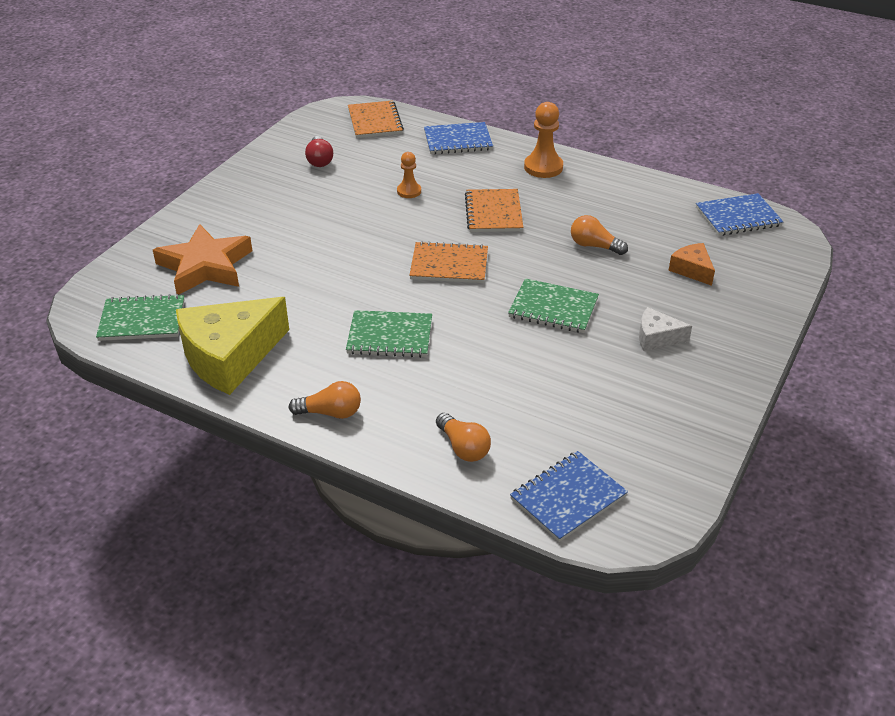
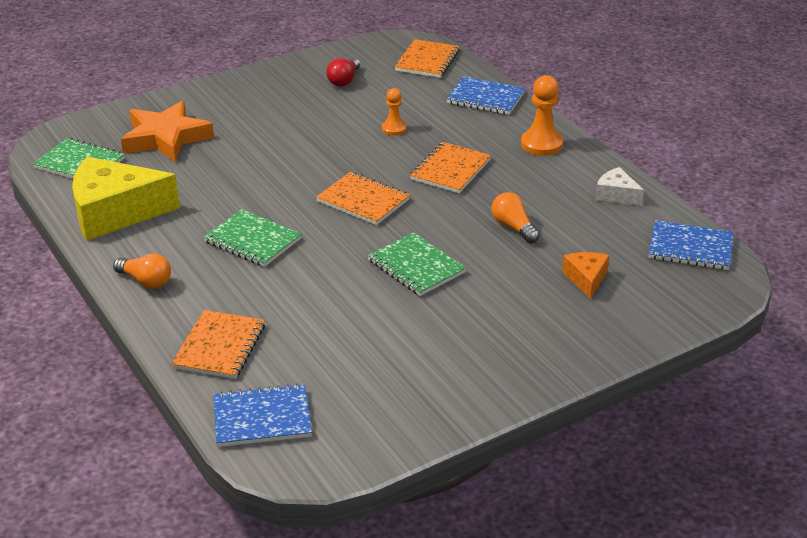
camera: 30 degrees right, 5 degrees down
(463, 447) = (220, 347): orange light bulb -> orange notebook
(656, 337) = (484, 324): white cheese -> white cheese (616, 195)

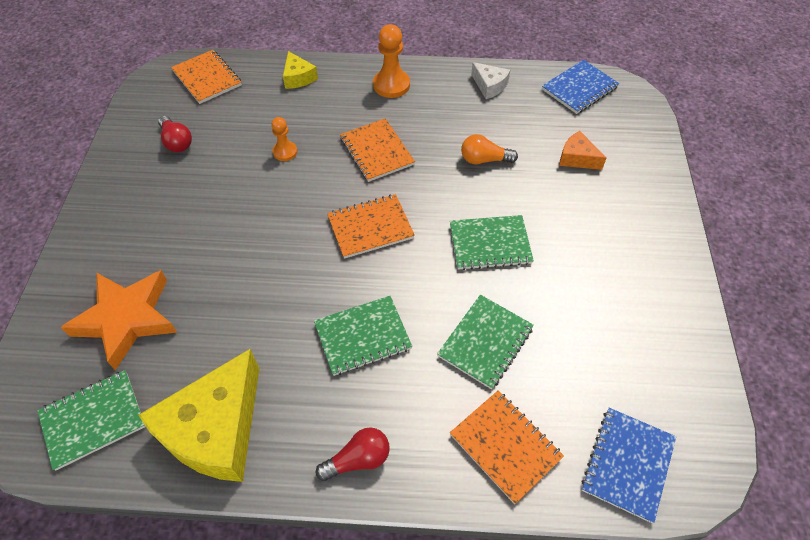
camera: 55 degrees left, 20 degrees up
(146, 281) = (358, 459): orange light bulb -> red light bulb
(308, 302) = (485, 342): none -> green notebook
(485, 98) = (298, 78): blue notebook -> yellow cheese
(616, 195) = (489, 86): white cheese -> white cheese turned 120 degrees counterclockwise

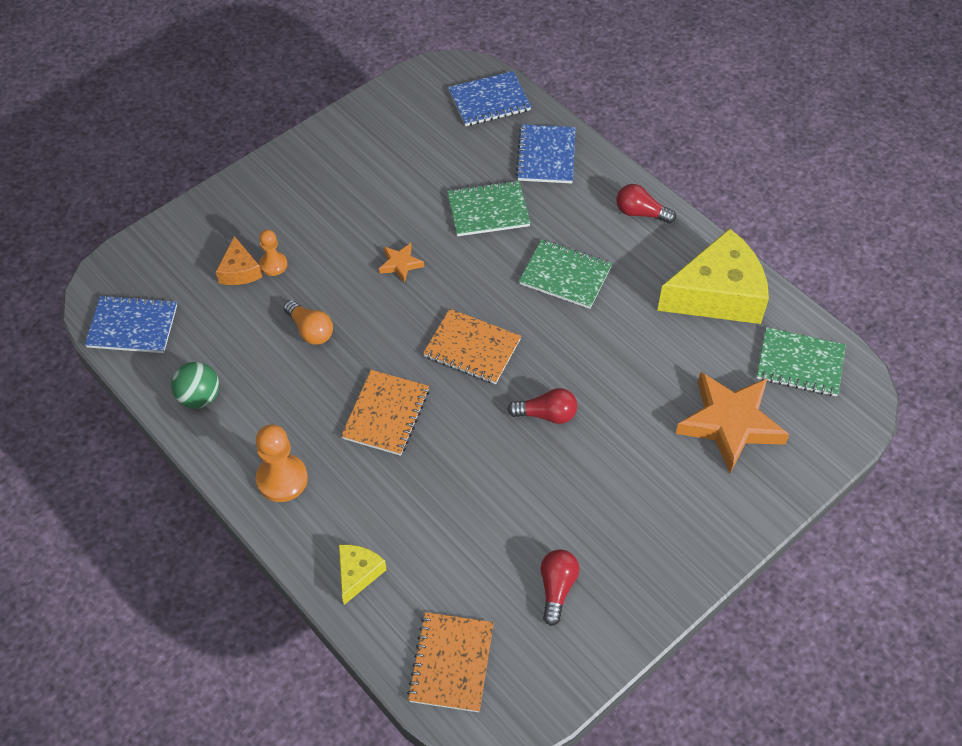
camera: 135 degrees left, 0 degrees up
(273, 225) = (546, 414): none -> red light bulb
(285, 152) = (465, 484): orange pawn -> orange pawn (273, 264)
(489, 86) = (199, 397): white cheese -> green ball
(490, 244) = (400, 264): green notebook -> orange star
(505, 446) = (546, 156): orange notebook -> blue notebook

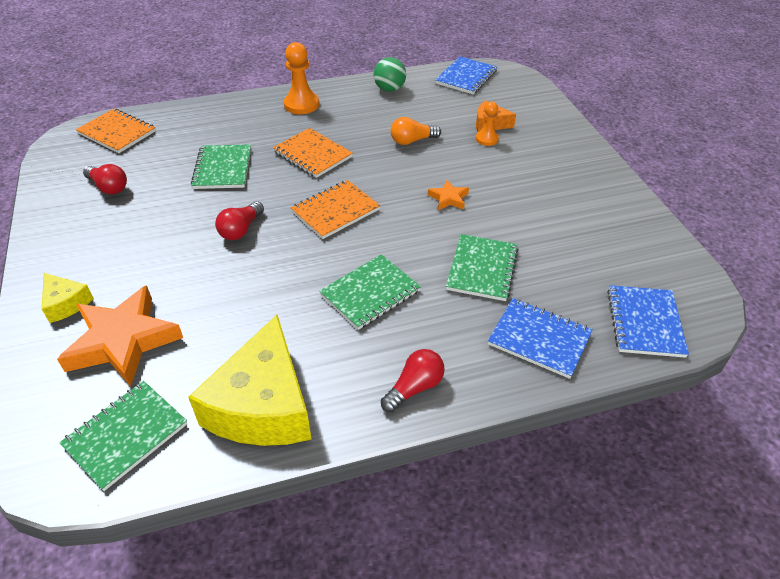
camera: 115 degrees right, 10 degrees down
(358, 574) = (209, 115): yellow cheese -> yellow cheese (66, 303)
(459, 490) = (223, 168): none -> green notebook

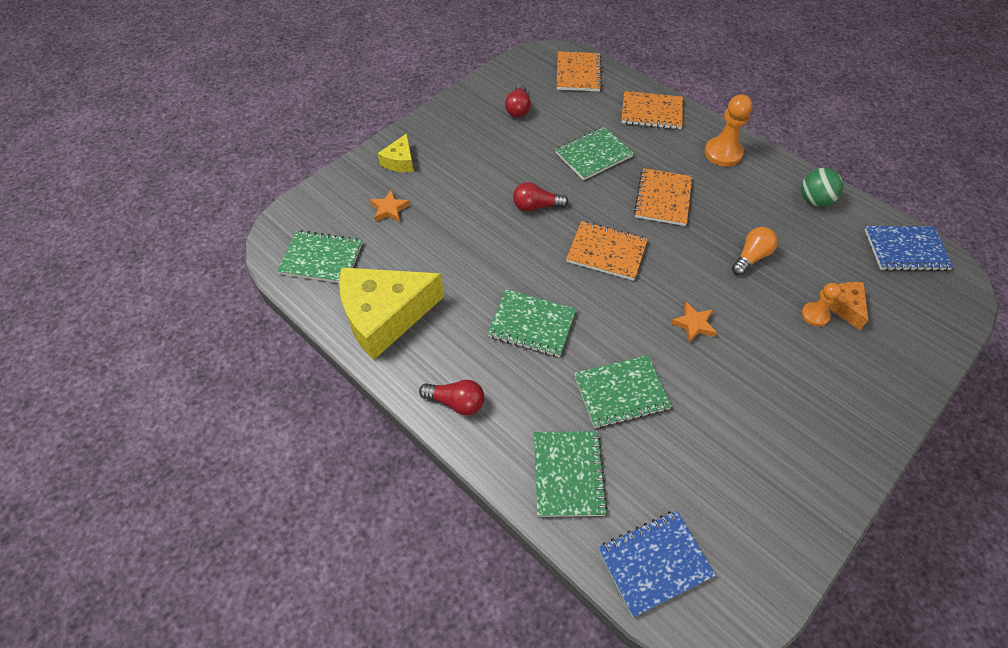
camera: 60 degrees right, 10 degrees up
(123, 341) = (389, 209): orange star -> orange star, size x0.45
(216, 116) = (651, 112): none -> orange notebook
(412, 141) = (751, 257): orange light bulb -> orange light bulb turned 90 degrees clockwise
(539, 339) = (568, 474): blue notebook -> green notebook

